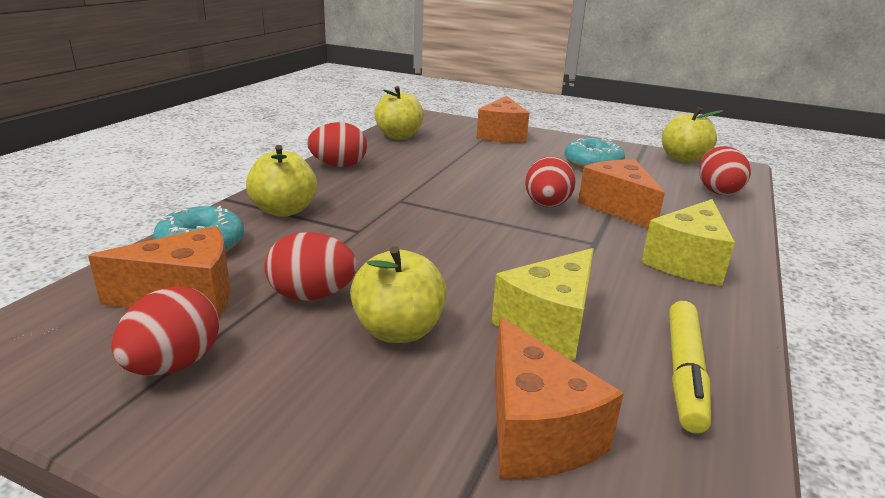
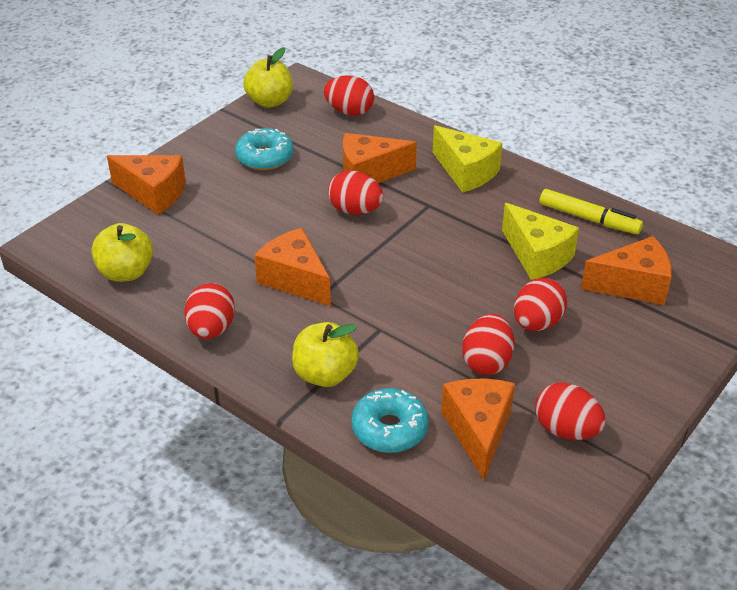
camera: 75 degrees left, 15 degrees up
(398, 330) = (537, 323): yellow apple -> red egg
(418, 188) = (295, 280): none -> orange cheese

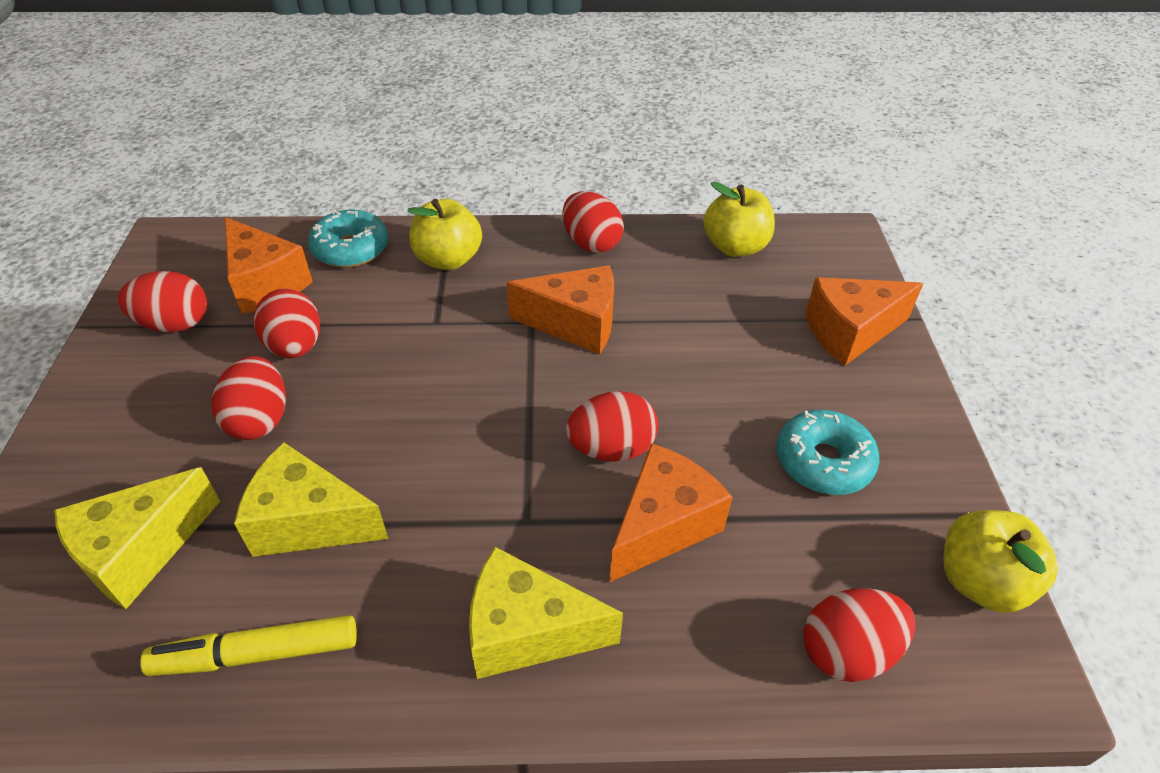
camera: 140 degrees right, 5 degrees up
(632, 285) = (140, 552): orange cheese -> yellow cheese

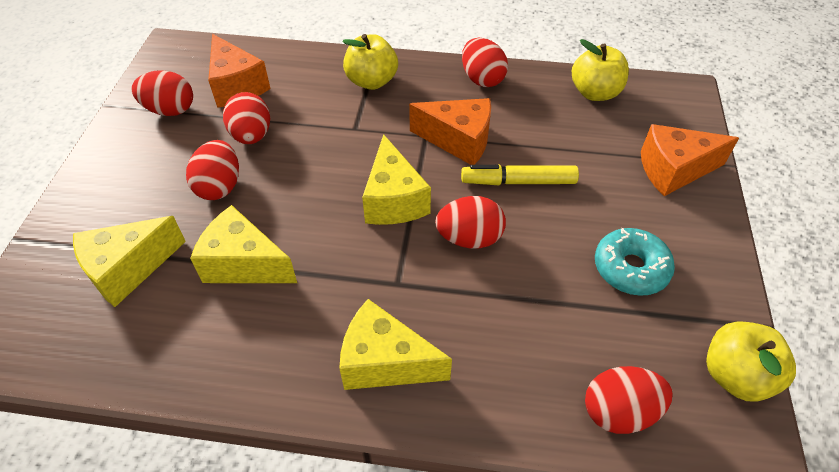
camera: 10 degrees right, 5 degrees up
(257, 653) = (197, 350): yellow marker -> yellow marker (518, 181)
(351, 249) = (301, 66): turquoise donut -> none
(503, 410) = (394, 200): none -> yellow cheese
(662, 525) = (497, 300): orange cheese -> none

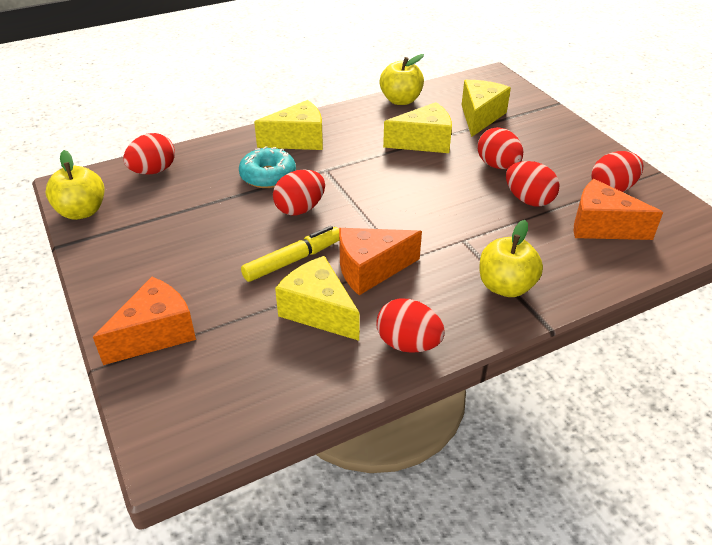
camera: 145 degrees right, 10 degrees down
(394, 200) = (375, 207): yellow cheese -> yellow cheese (318, 311)
(595, 93) = (276, 389): yellow apple -> yellow apple (401, 100)
(630, 268) = (171, 239): turquoise donut -> turquoise donut (268, 176)

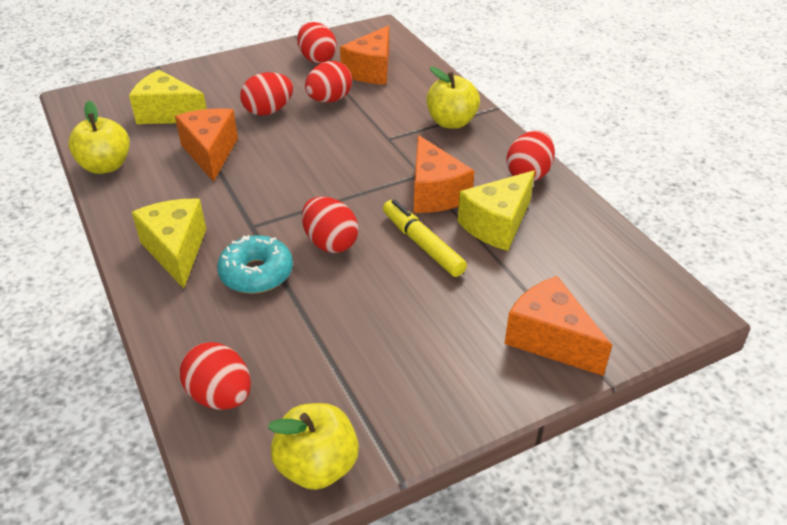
camera: 90 degrees left, 0 degrees up
(424, 142) = (210, 153): yellow cheese -> orange cheese

